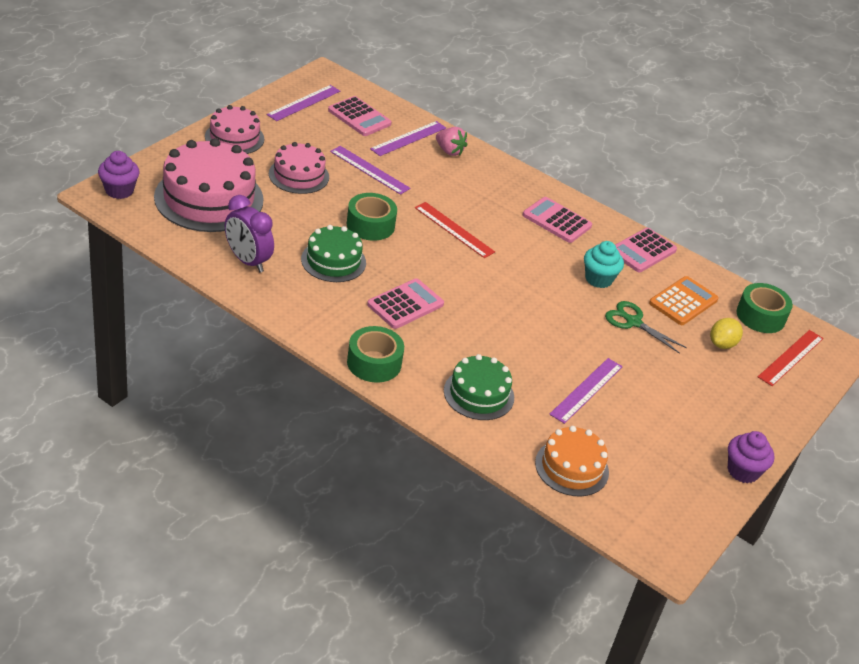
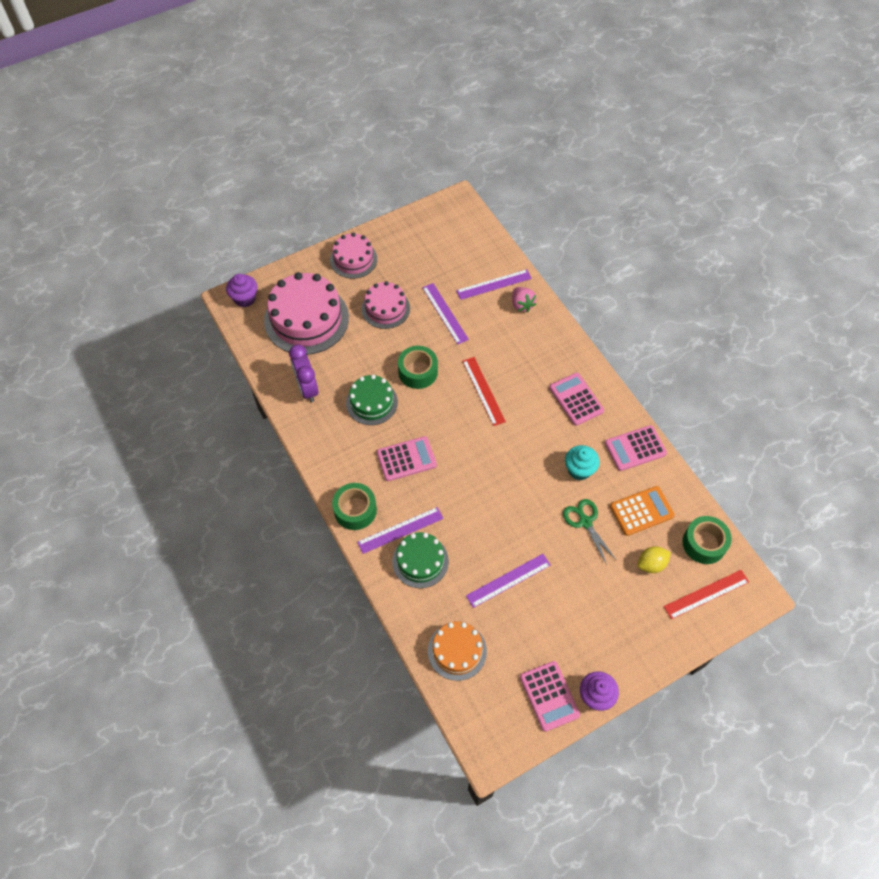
camera: 30 degrees right, 20 degrees up
(304, 103) = (425, 230): purple ruler -> purple ruler (400, 530)
(359, 117) = (464, 254): pink calculator -> pink calculator (549, 696)

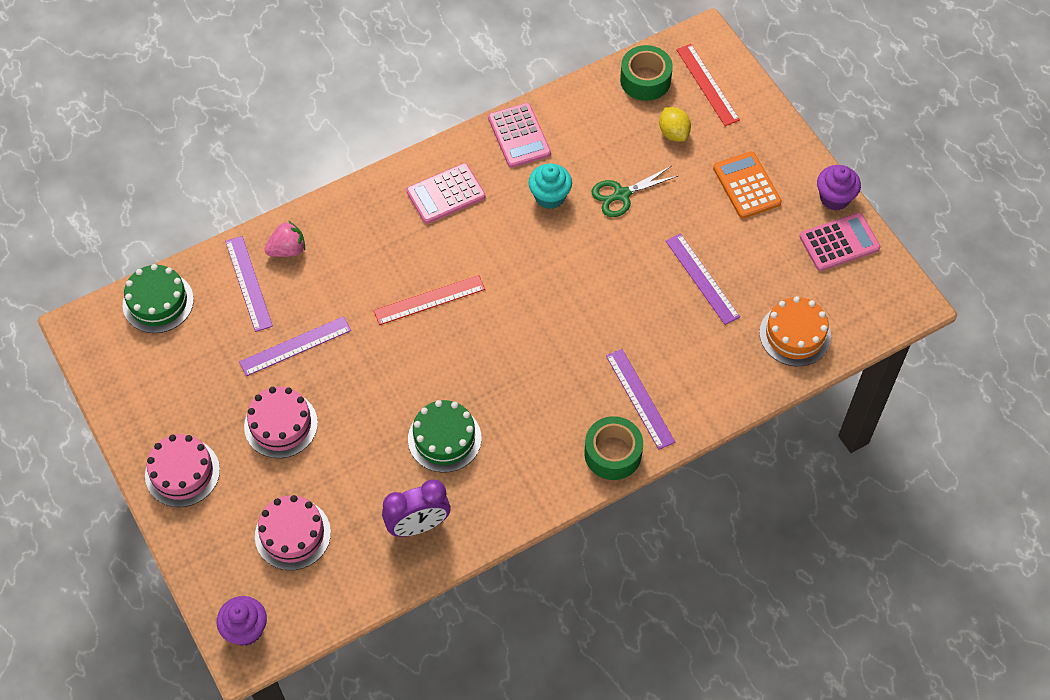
camera: 90 degrees left, 0 degrees up
(306, 319) = (292, 534): pink cake -> pink cake, size x0.58
(406, 459) = (535, 393): pink calculator -> none
(418, 372) = (395, 380): green tape -> none
(420, 561) = (682, 375): green cake -> green cake (158, 302)
(641, 511) = (605, 136): orange calculator -> orange calculator (746, 185)

